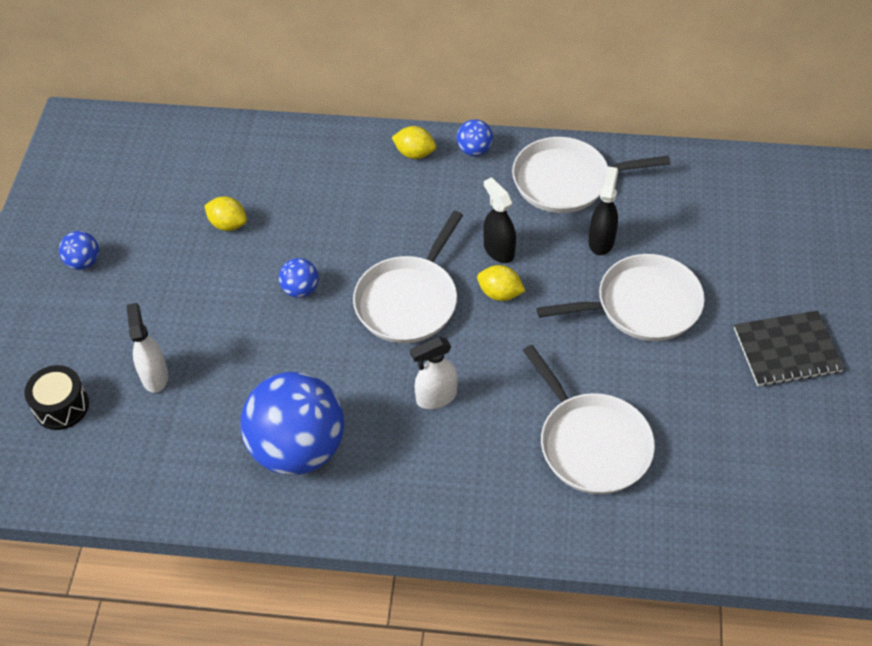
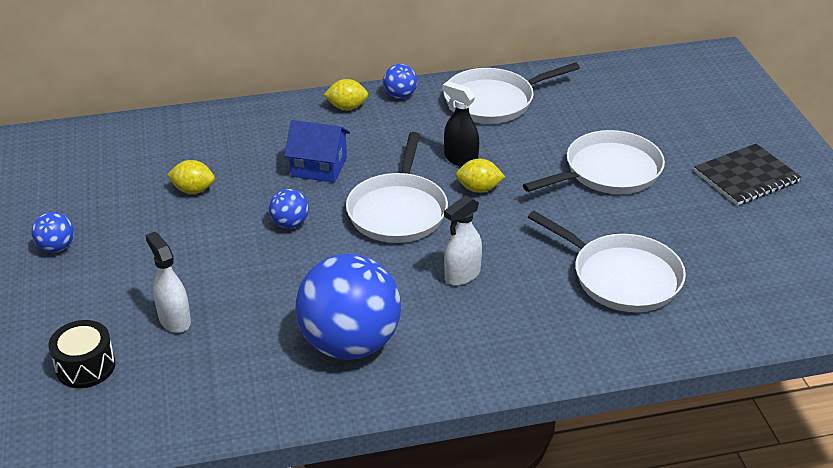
camera: 20 degrees left, 15 degrees down
(356, 225) = (319, 167): none -> blue house
(601, 241) = (547, 135): black spray bottle -> none

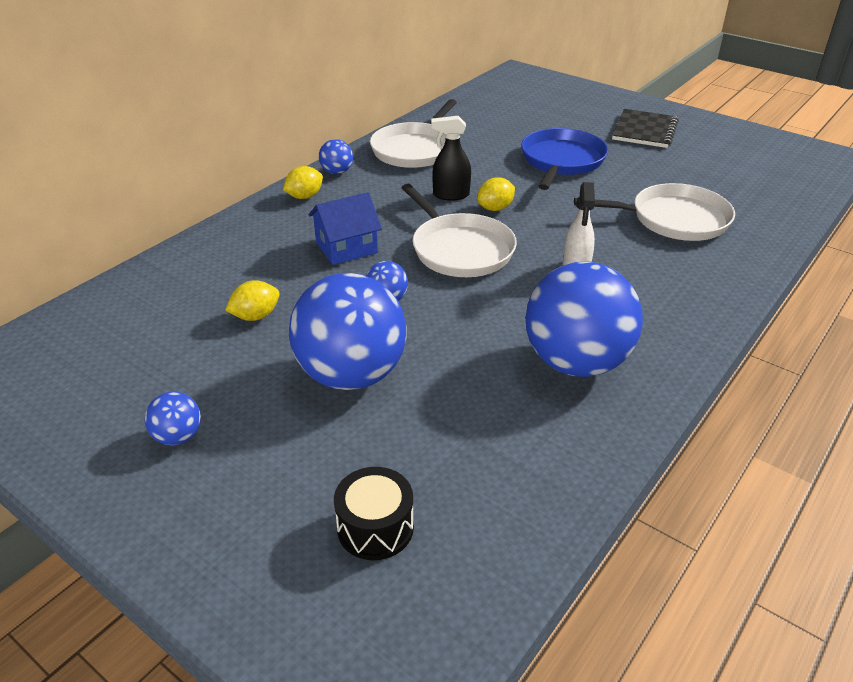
camera: 40 degrees left, 0 degrees up
(174, 320) = (401, 431): white spray bottle -> none
(196, 265) = (351, 375): none -> blue ball
(608, 171) = (561, 161): white pan -> blue pan

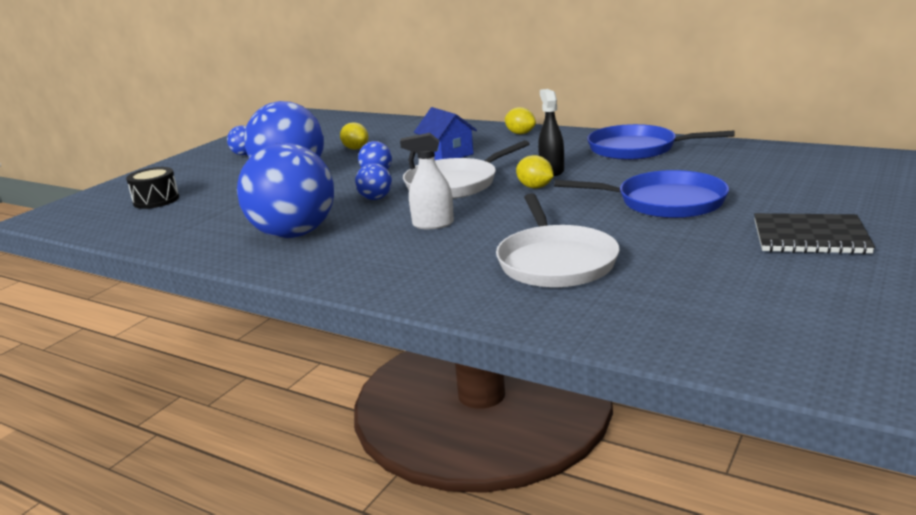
camera: 85 degrees right, 15 degrees down
(337, 172) = (569, 135): blue ball -> blue ball (375, 198)
(415, 149) = (637, 149): white pan -> blue pan

